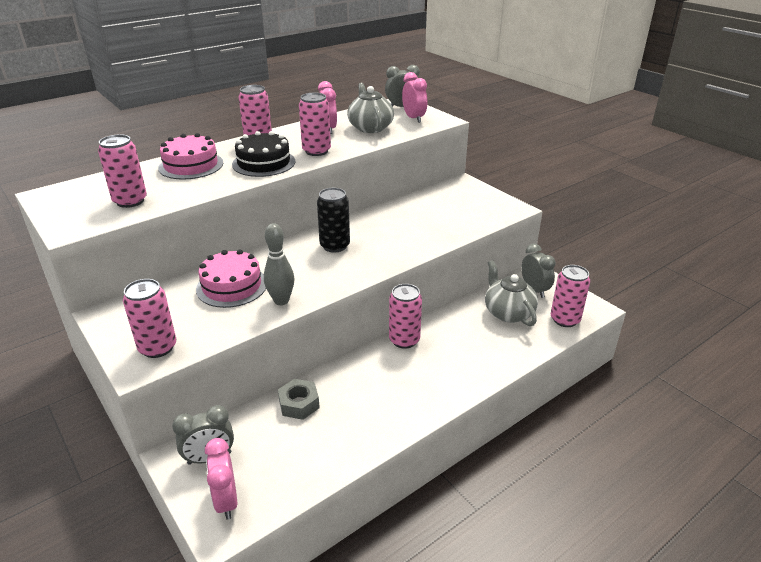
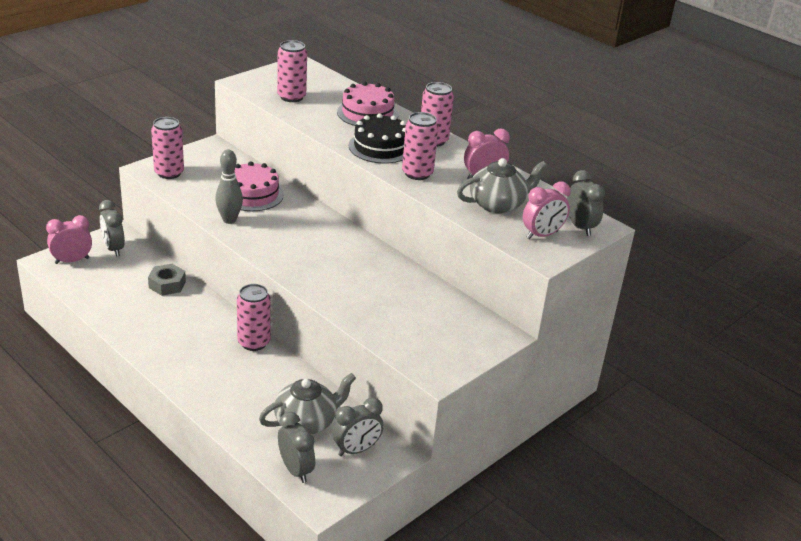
camera: 80 degrees right, 0 degrees up
(335, 246) = (326, 243): black can -> none
(565, 319) = (295, 470): pink can -> grey clock

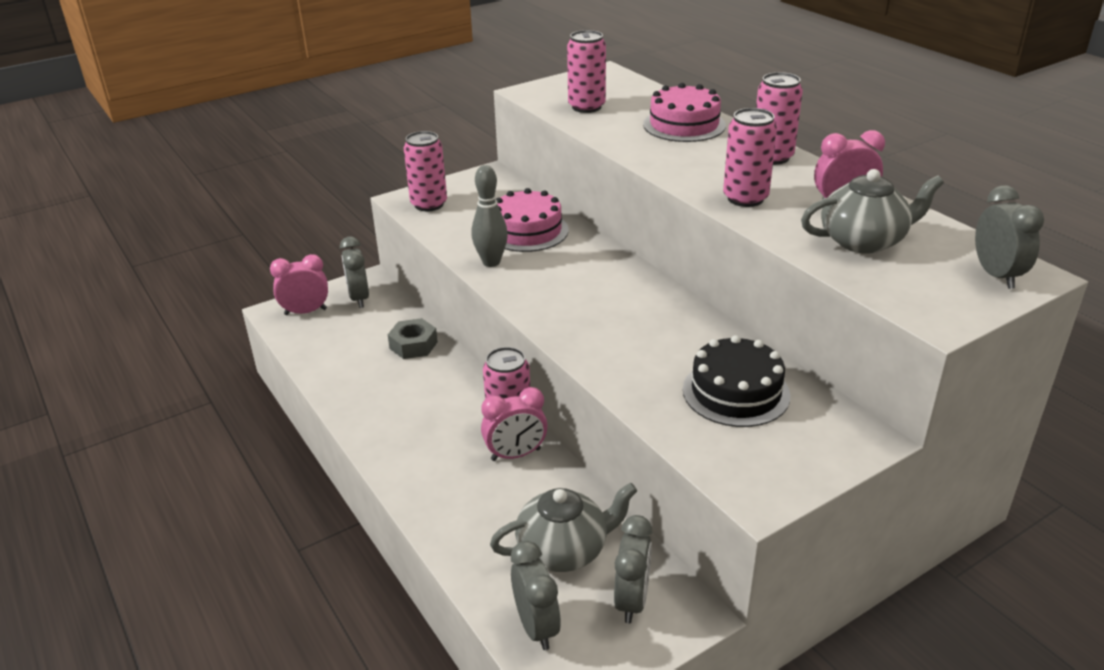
camera: 15 degrees right, 0 degrees up
(356, 450) = (632, 600): grey clock -> grey clock turned 60 degrees counterclockwise
(380, 147) = (697, 165): black cake -> black cake (736, 392)
(542, 235) = (934, 286): pink clock -> pink clock (516, 454)

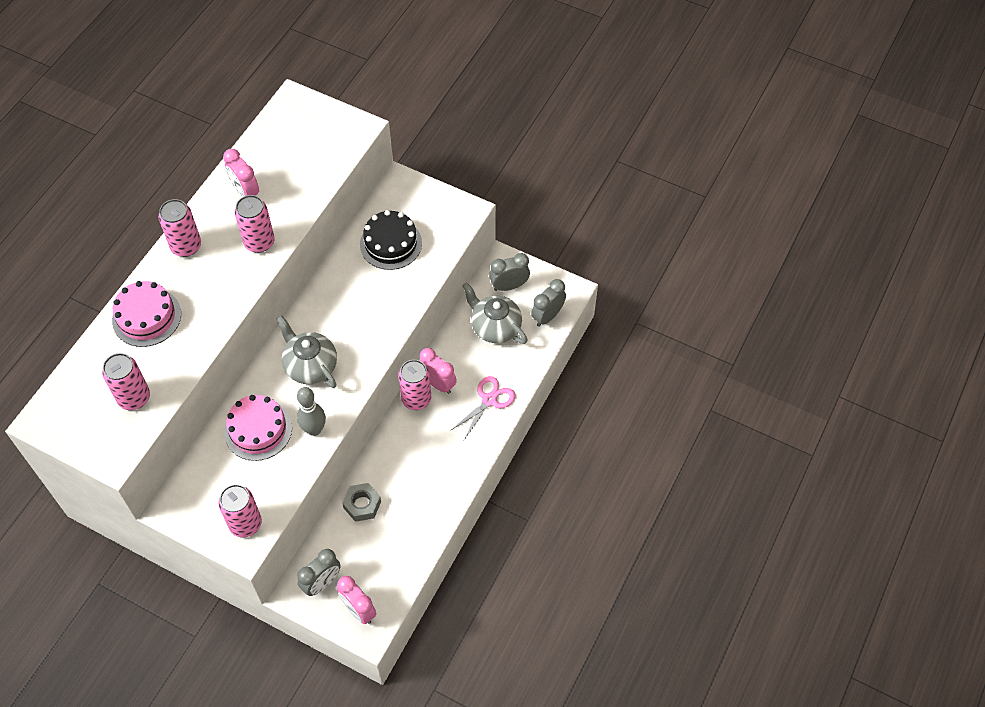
camera: 120 degrees left, 25 degrees up
(447, 495) = (489, 400): none -> pink scissors
(864, 241) = (289, 172): grey teapot -> grey teapot (310, 366)
(996, 275) = (301, 112): grey clock -> none

